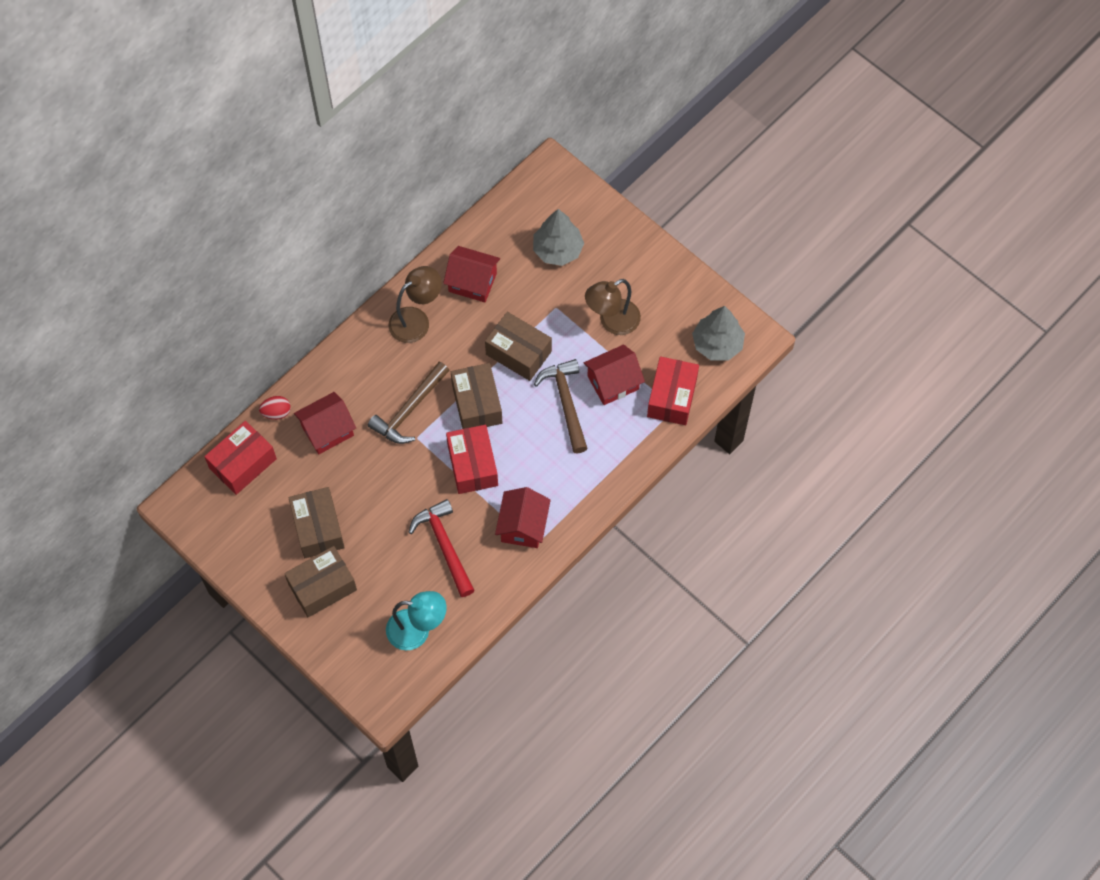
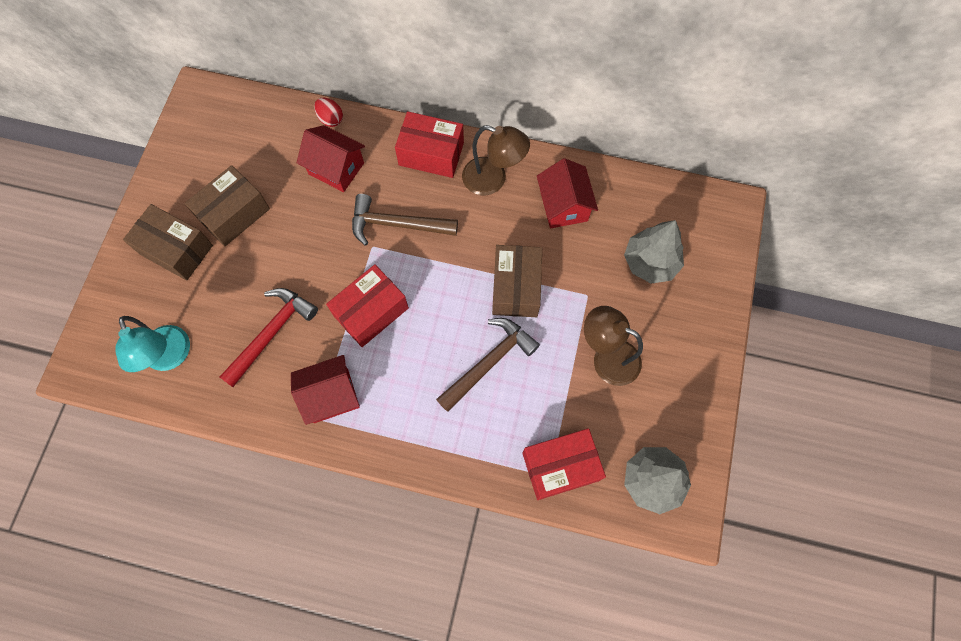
camera: 60 degrees right, 5 degrees up
(243, 463) = (266, 120): red box -> red box (431, 154)
(477, 404) = (438, 280): brown box -> none
(613, 382) = (540, 396): red house -> none

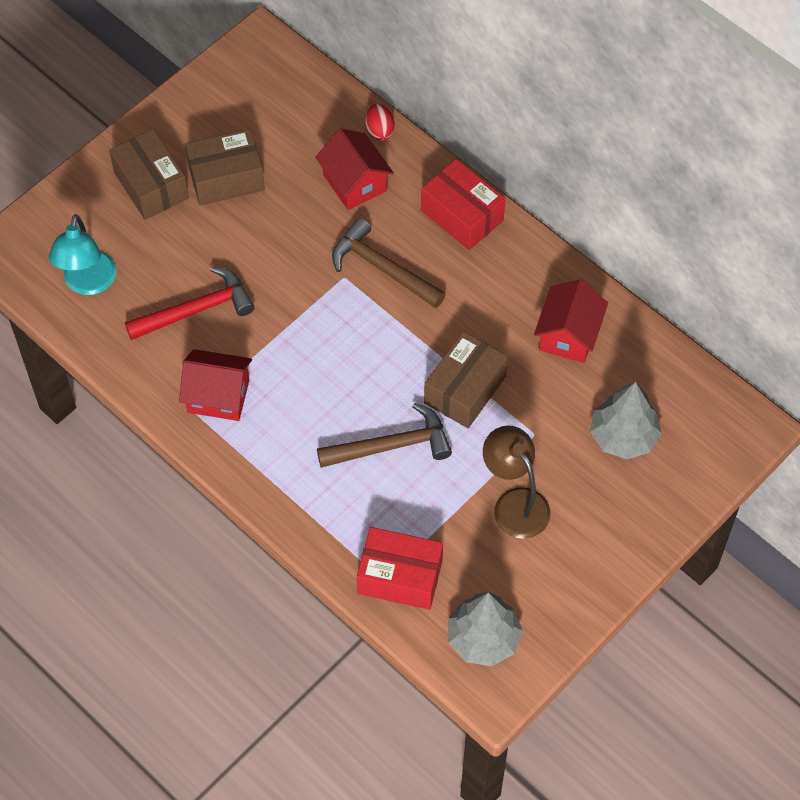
camera: 30 degrees right, 10 degrees down
(371, 312) = (304, 339): red box -> none
(493, 180) = (510, 273): brown lamp -> none

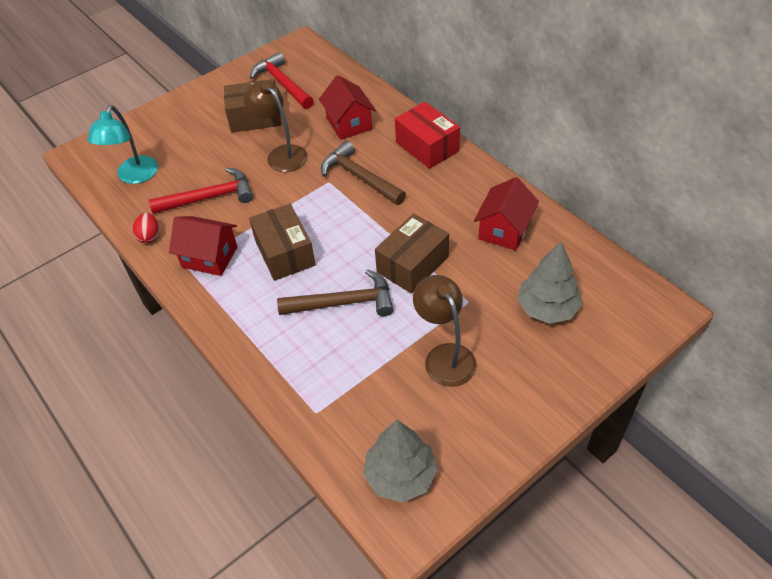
camera: 10 degrees right, 10 degrees down
(151, 185) = (200, 119): brown box -> brown box (285, 253)
(251, 118) = (282, 84): none -> red hammer
(275, 237) = (281, 154): none -> brown lamp
(379, 130) = (373, 94): red egg -> red egg (149, 236)
(400, 577) = (331, 411): red box -> none

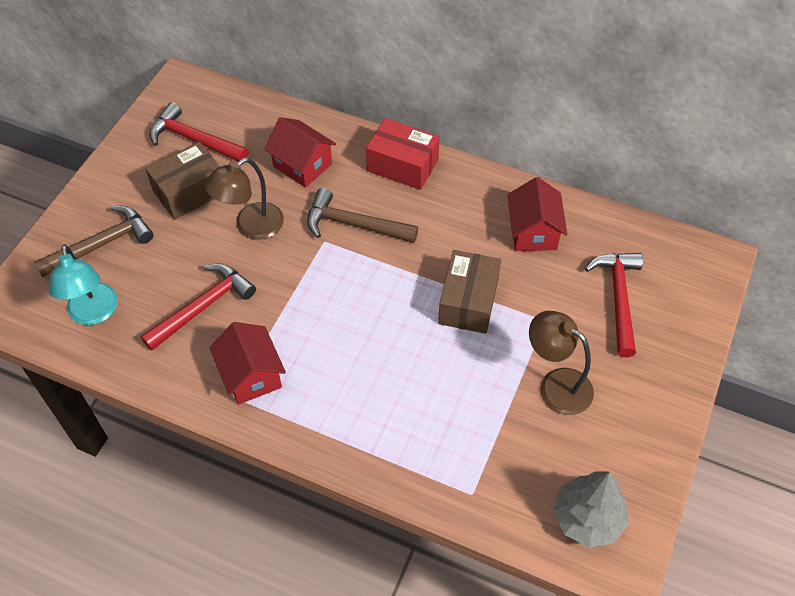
camera: 30 degrees left, 5 degrees up
(149, 236) = (164, 378): red egg -> none
(210, 257) = (251, 375): red house -> red house turned 75 degrees clockwise
(281, 154) = (251, 226): brown lamp -> brown lamp turned 60 degrees counterclockwise
(285, 253) = (330, 339): brown box -> none
(343, 303) = (426, 370): brown hammer -> brown hammer (101, 244)
(547, 308) = (618, 299): grey tree -> red hammer

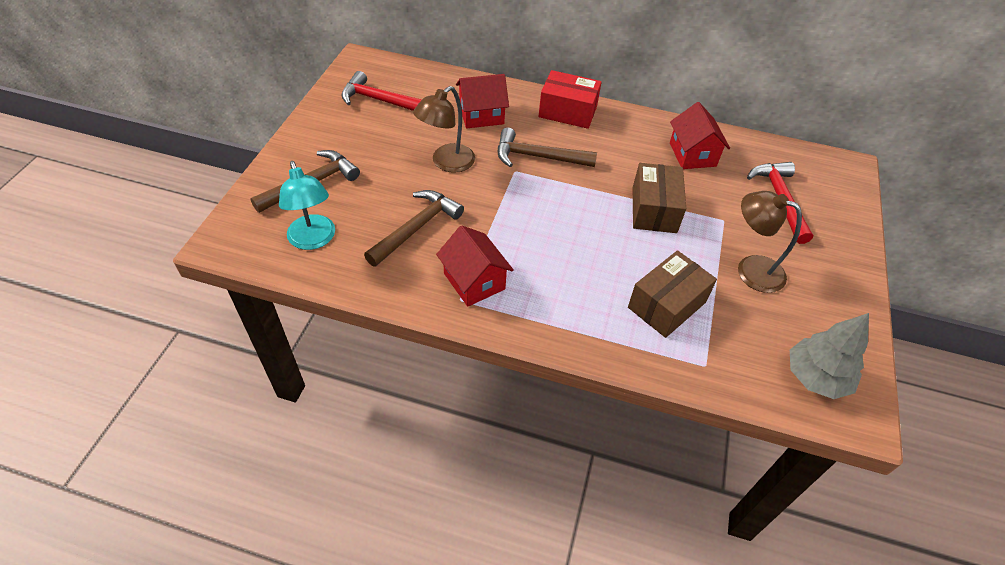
camera: 10 degrees left, 5 degrees down
(190, 192) = (386, 139): brown box -> brown box (666, 305)
(203, 307) = (416, 228): red hammer -> brown hammer
(302, 165) = (481, 115): red house -> red house turned 45 degrees counterclockwise

